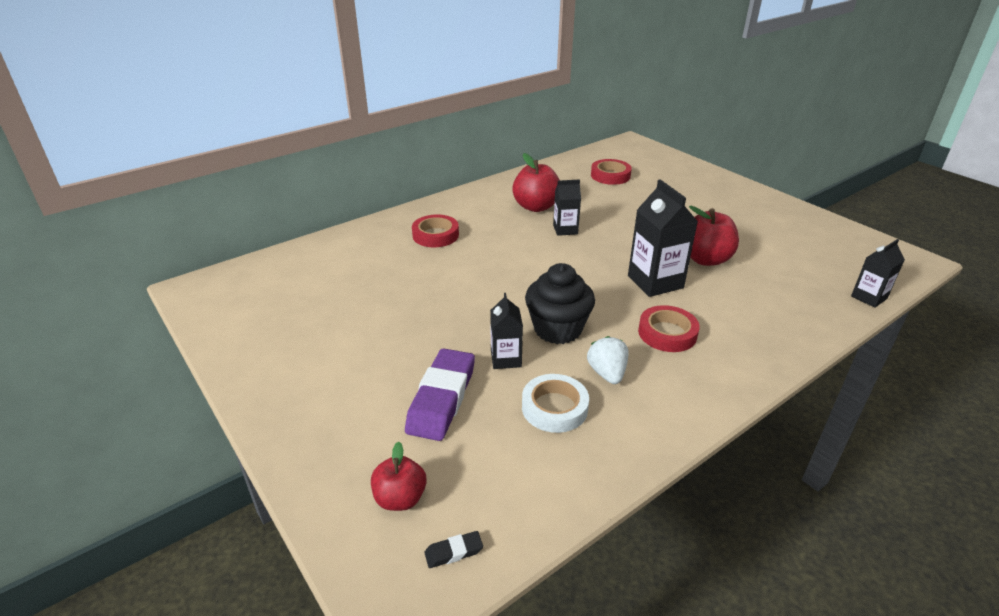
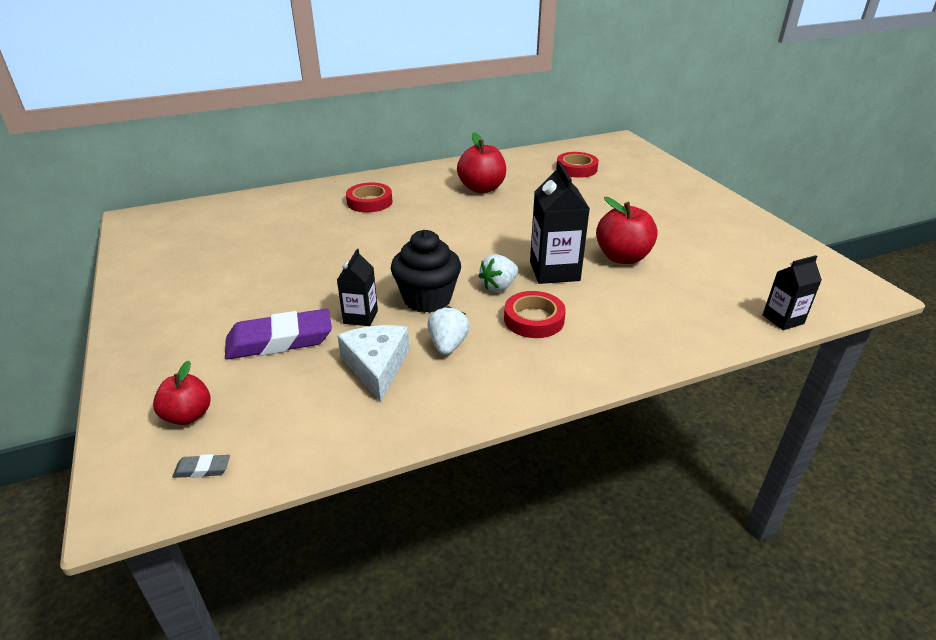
camera: 15 degrees right, 0 degrees up
(442, 399) = (280, 340): purple eraser -> purple eraser turned 45 degrees clockwise
(454, 552) = (202, 469): black eraser -> grey eraser
(554, 408) = (376, 366): white tape -> white cheese
(565, 229) = (496, 212): black carton -> none
(615, 305) = (499, 286): none -> white strawberry

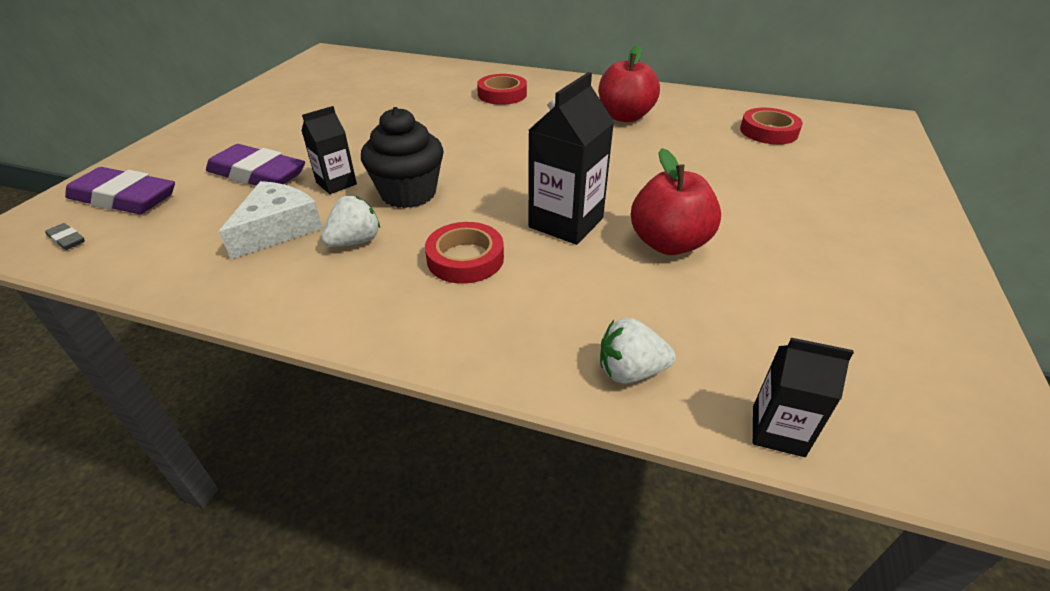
camera: 40 degrees right, 5 degrees up
(188, 415) = (124, 198): red apple -> purple eraser
(499, 286) = (486, 212): white strawberry -> white strawberry (630, 371)

